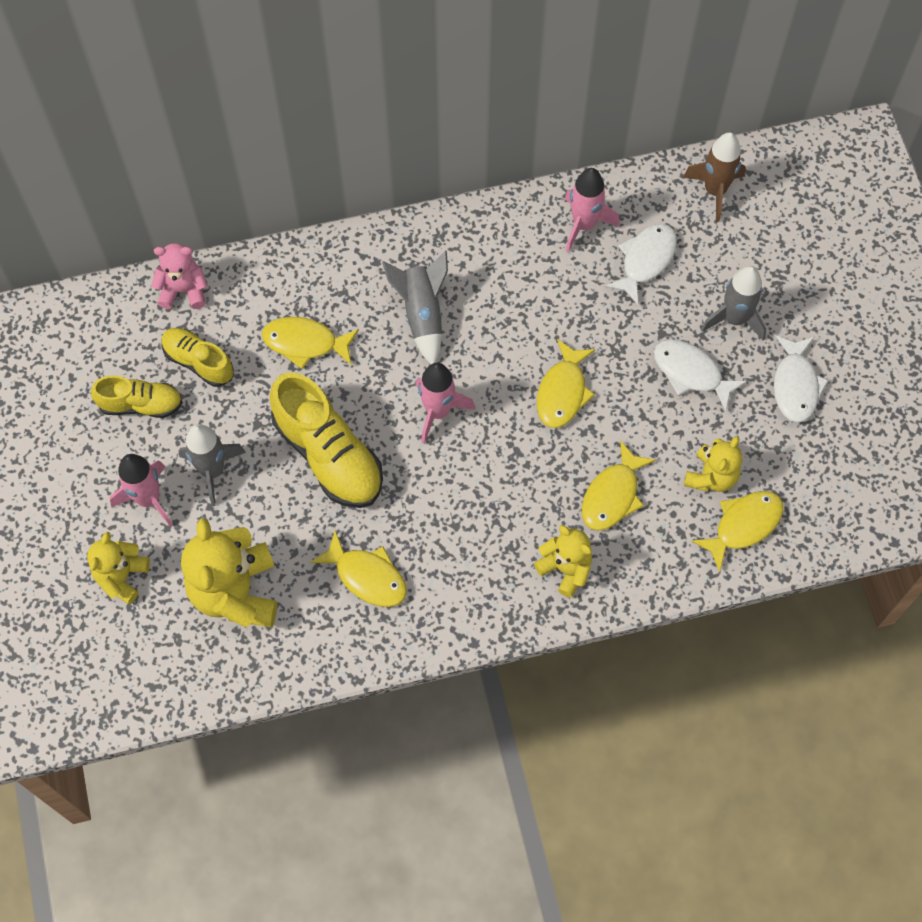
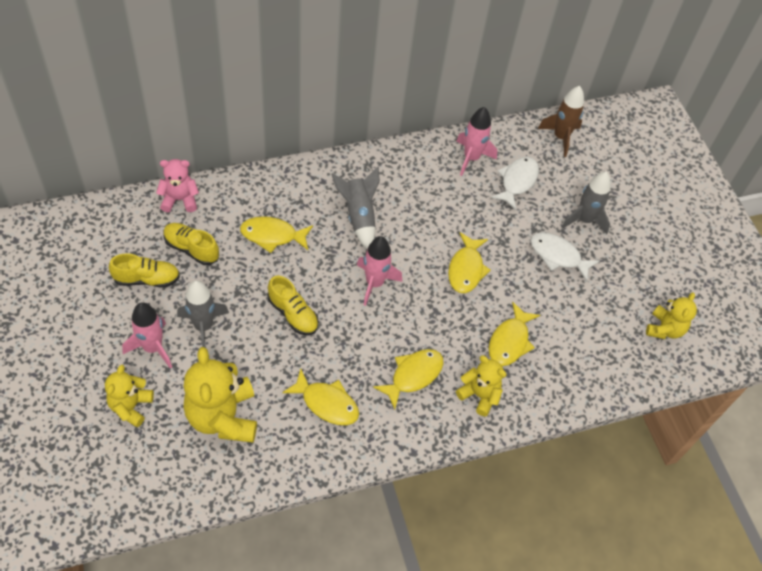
camera: 10 degrees left, 10 degrees down
(328, 454) = (293, 314): yellow shoe -> yellow shoe, size x0.59
(711, 476) = (581, 327): yellow teddy bear -> yellow teddy bear (664, 329)
(743, 525) = (609, 362): yellow fish -> yellow fish (413, 375)
(795, 385) = (633, 264): white fish -> none

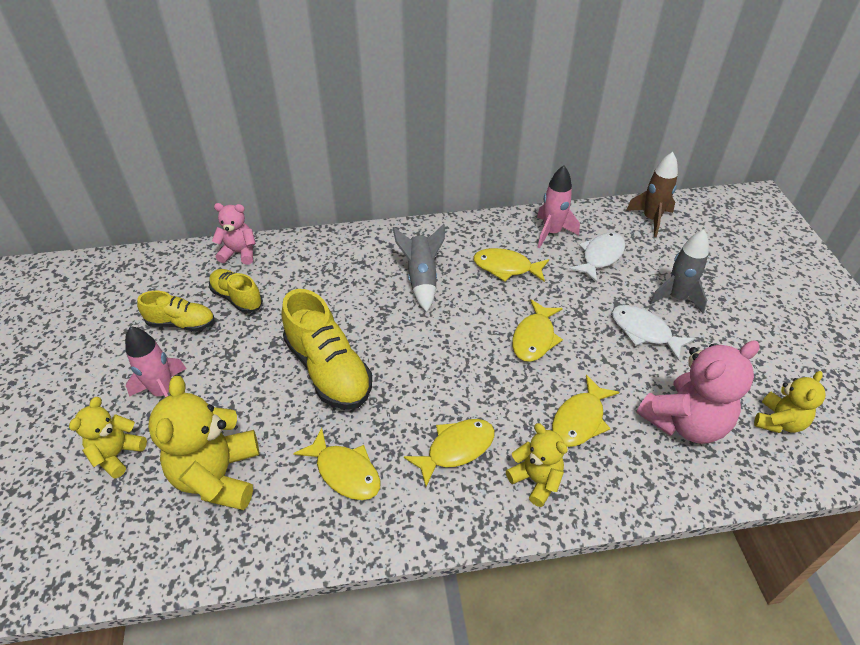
camera: 15 degrees right, 10 degrees down
(203, 326) = (226, 374): grey rocket -> none
(272, 235) = (325, 291): yellow fish -> yellow fish (506, 267)
(293, 314) = (328, 369): yellow shoe -> yellow shoe, size x1.71
(374, 283) = (427, 345): pink rocket -> none
(592, 336) = (684, 422): none -> pink teddy bear

